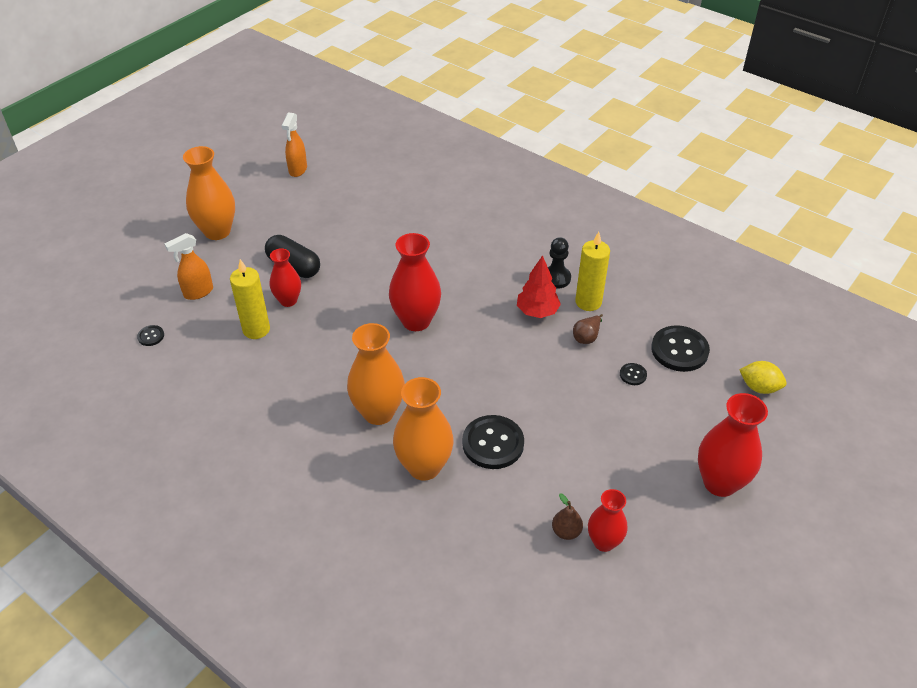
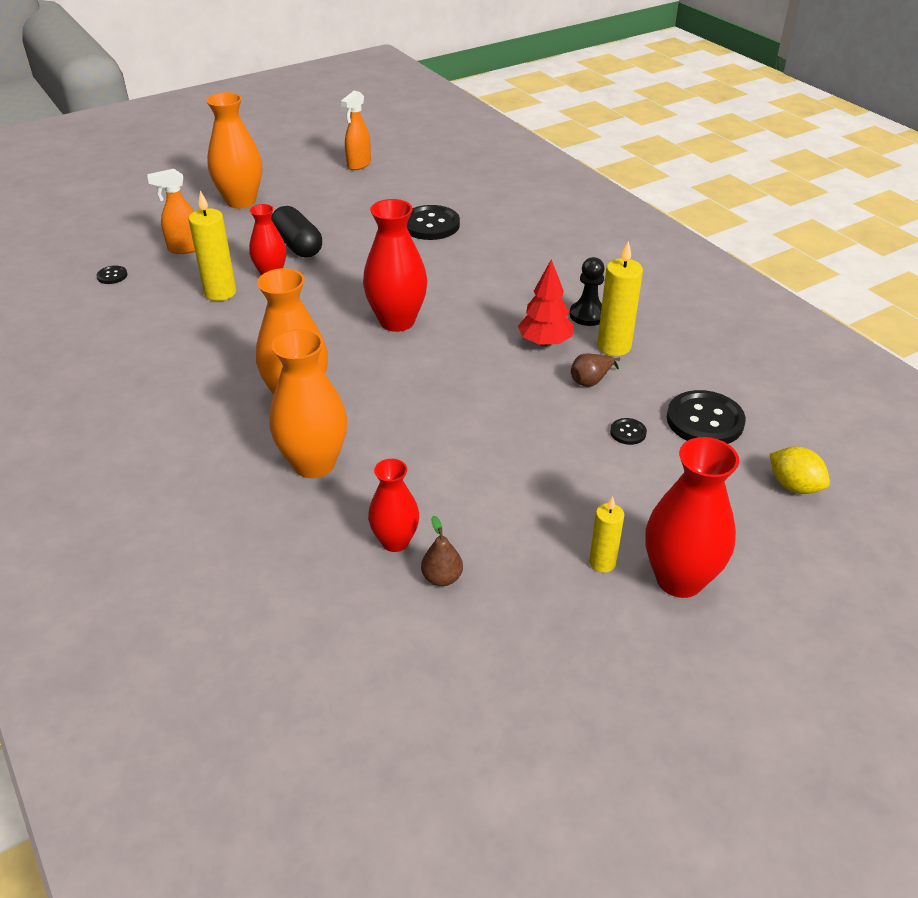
camera: 20 degrees right, 5 degrees down
(493, 443) = (409, 461): black button -> black button (430, 225)
(604, 542) = (483, 603): red vase -> red vase (395, 541)
(665, 485) = (602, 562): none -> yellow candle

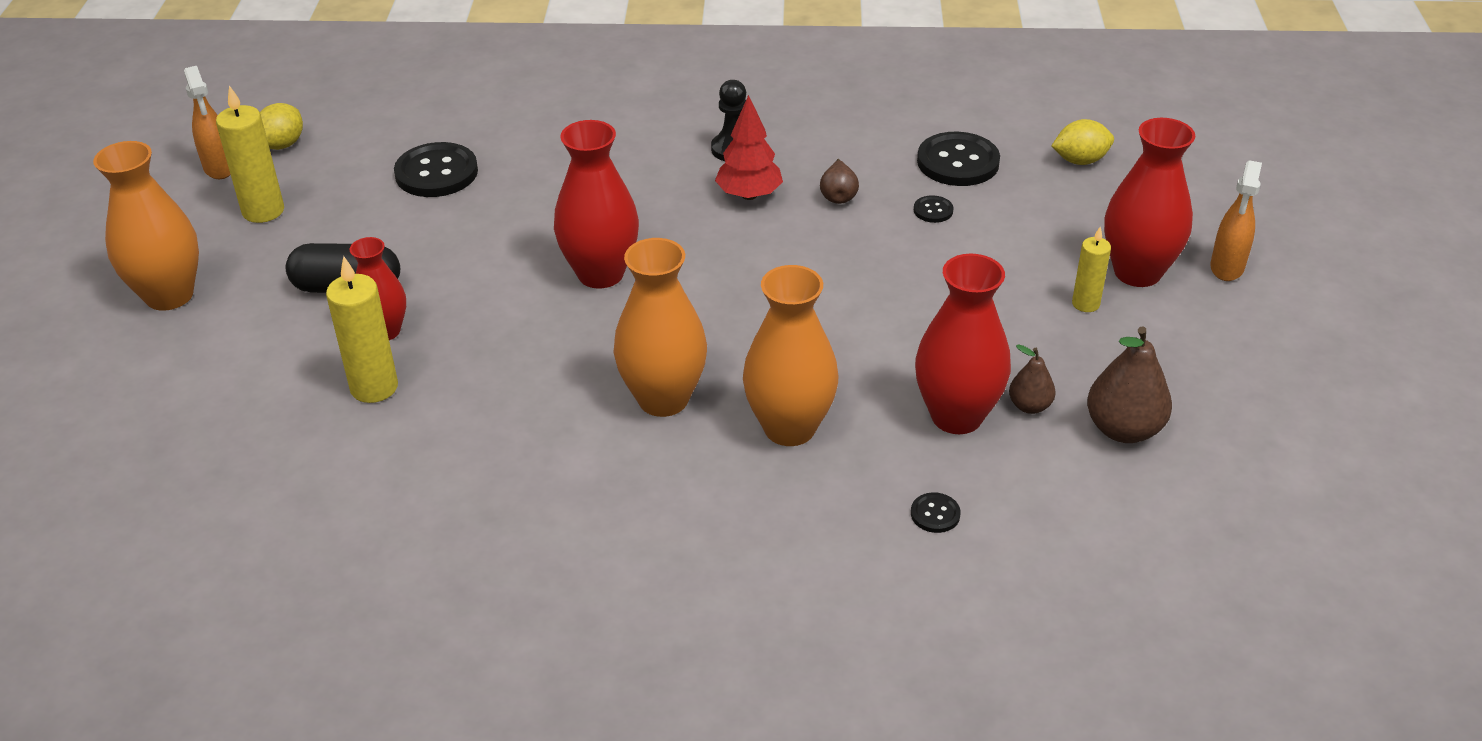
camera: 55 degrees left, 0 degrees up
(112, 276) = (206, 473): black button -> black button (935, 514)
(185, 248) = (224, 384): orange spray bottle -> orange spray bottle (1227, 268)
(395, 541) = (956, 416): red vase -> red vase, size x1.62
(400, 171) = (283, 144): none -> yellow lemon
(461, 647) = (1123, 429): none -> brown pear
(614, 346) = (800, 158): yellow candle -> yellow candle (263, 211)

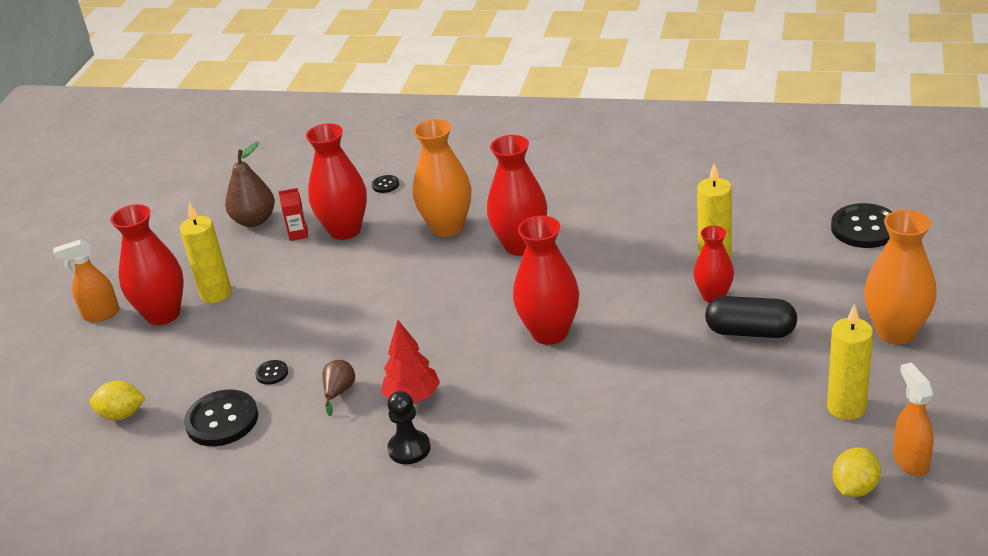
camera: 165 degrees left, 5 degrees down
(436, 173) = (690, 440): black button -> black button (864, 228)
(663, 399) = (521, 245): orange vase -> red vase
(1029, 406) = (298, 234): brown pear -> red carton
(1085, 304) = (216, 294): yellow candle -> yellow candle, size x1.63
(1227, 268) = (100, 314): orange spray bottle -> orange spray bottle turned 135 degrees counterclockwise

